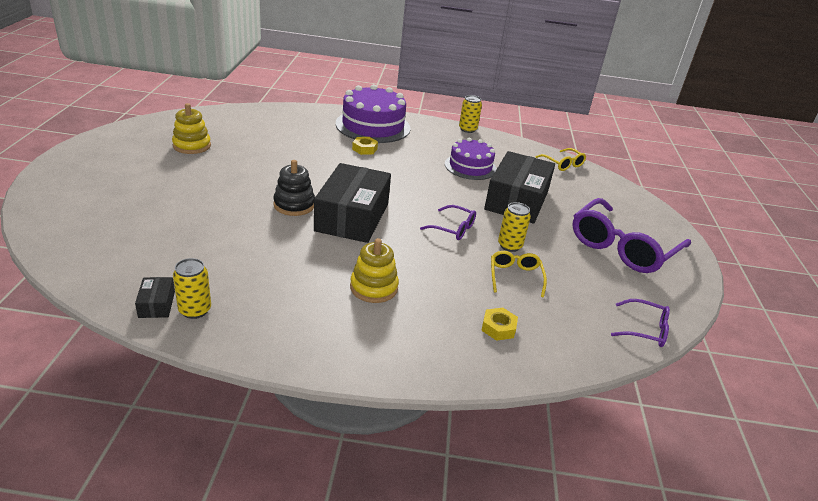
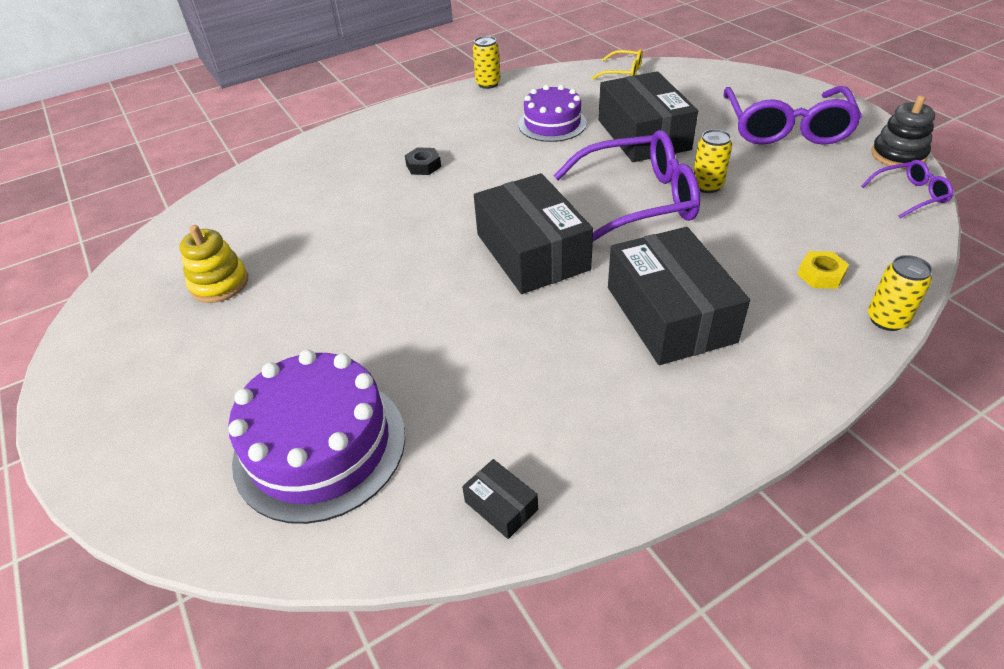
camera: 30 degrees left, 10 degrees up
(195, 310) = (551, 478): yellow can -> yellow can (887, 319)
(294, 205) = (454, 278): black stacking toy -> black stacking toy (898, 155)
(364, 149) = (423, 166): yellow nut -> black nut
(373, 126) = (390, 133): purple cake -> purple cake (320, 446)
(374, 287) = (669, 314): yellow stacking toy -> black box
(453, 228) = (638, 200): purple glasses -> purple glasses, size x2.09
(515, 277) = (757, 214): yellow glasses -> none

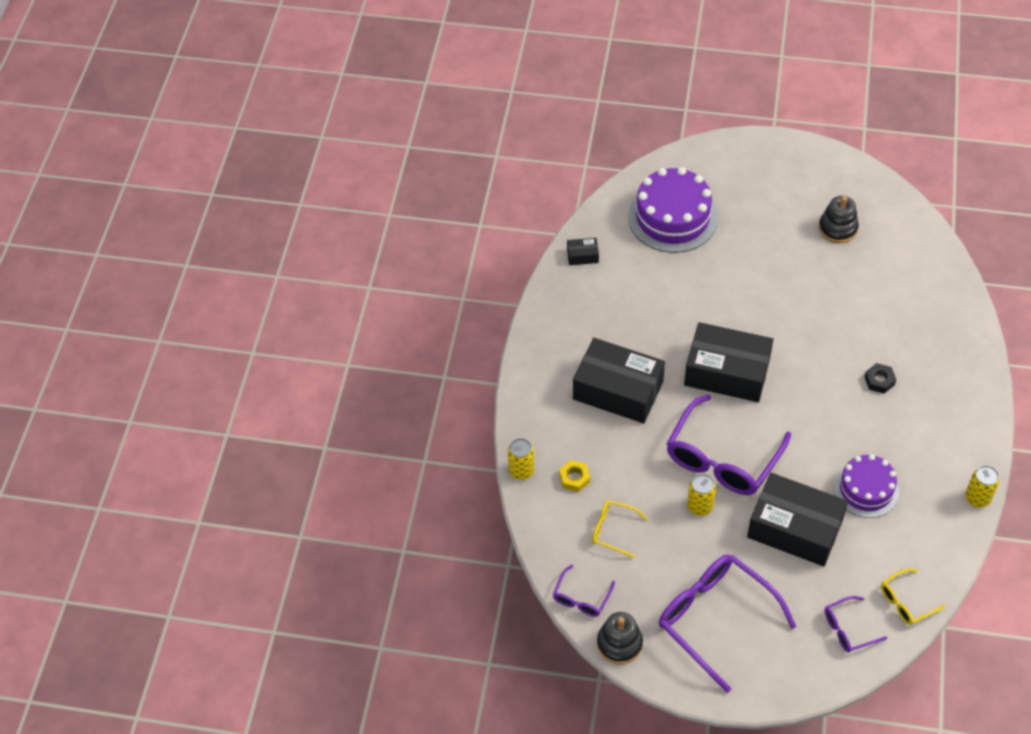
camera: 130 degrees right, 10 degrees up
(219, 284) = (837, 228): yellow stacking toy -> black stacking toy
(684, 81) = (848, 629): none -> purple glasses
(820, 217) = (613, 530): none -> yellow glasses

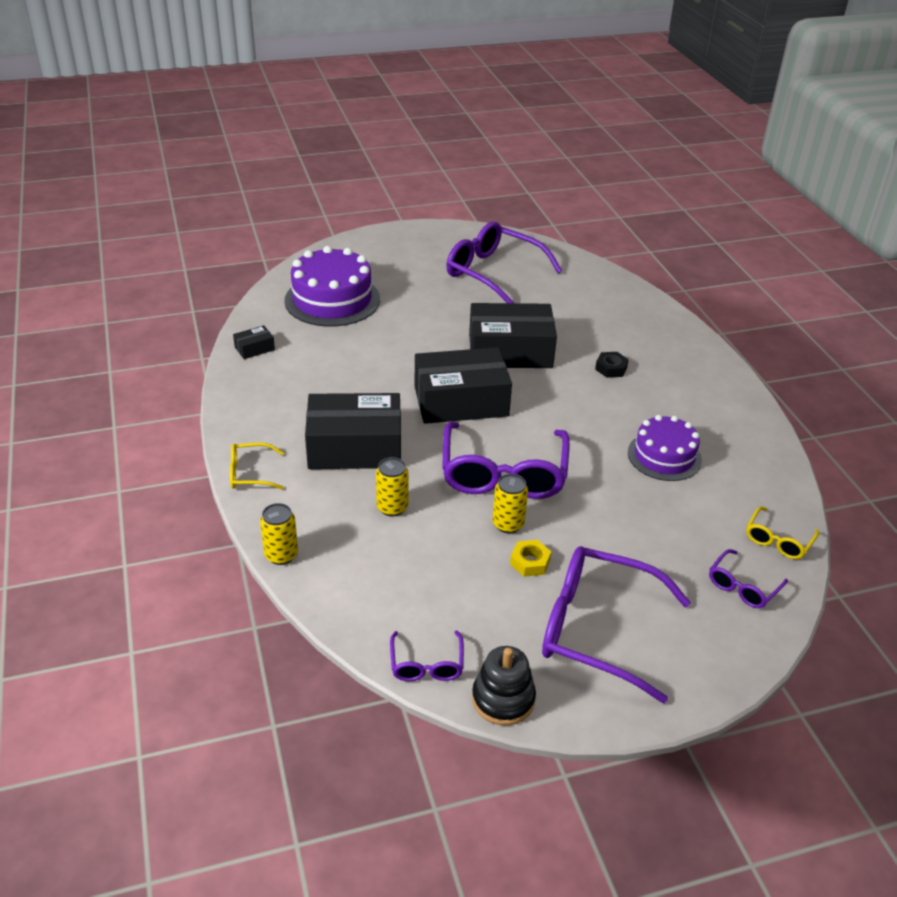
camera: 30 degrees left, 15 degrees down
(574, 478) = (350, 542): yellow nut -> yellow nut (530, 562)
(613, 530) = (424, 579): yellow glasses -> yellow glasses (250, 473)
(794, 528) = (620, 512): black box -> black box (510, 351)
(837, 228) = (493, 273): black stacking toy -> purple glasses
(977, 498) = (770, 431): yellow can -> yellow can (392, 507)

